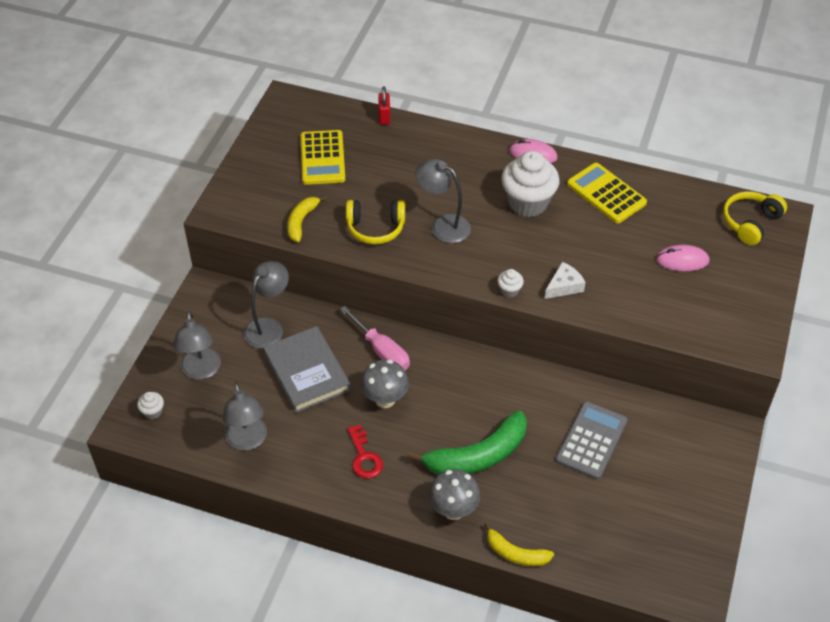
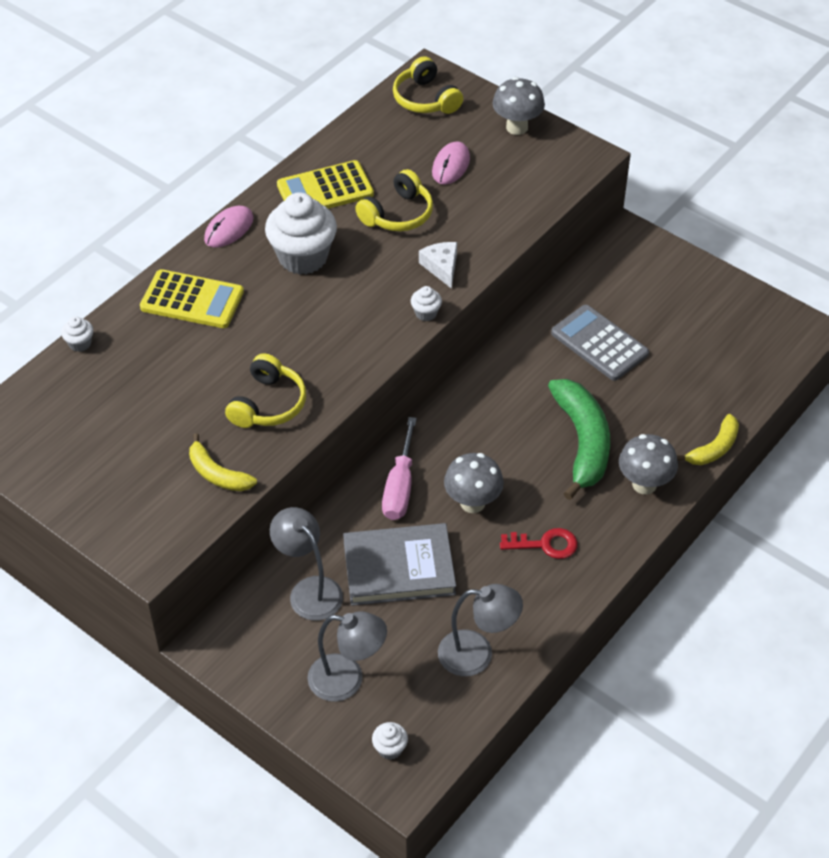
camera: 70 degrees left, 0 degrees up
(322, 158) = (116, 424): yellow calculator -> yellow calculator (192, 300)
(381, 351) = (400, 486): pink screwdriver -> pink screwdriver turned 120 degrees clockwise
(384, 117) = (80, 343): red padlock -> white cupcake
(443, 225) = (297, 341): grey lamp -> none
(606, 243) = (398, 214): none -> yellow headphones
(757, 290) = (517, 127): none -> grey mushroom

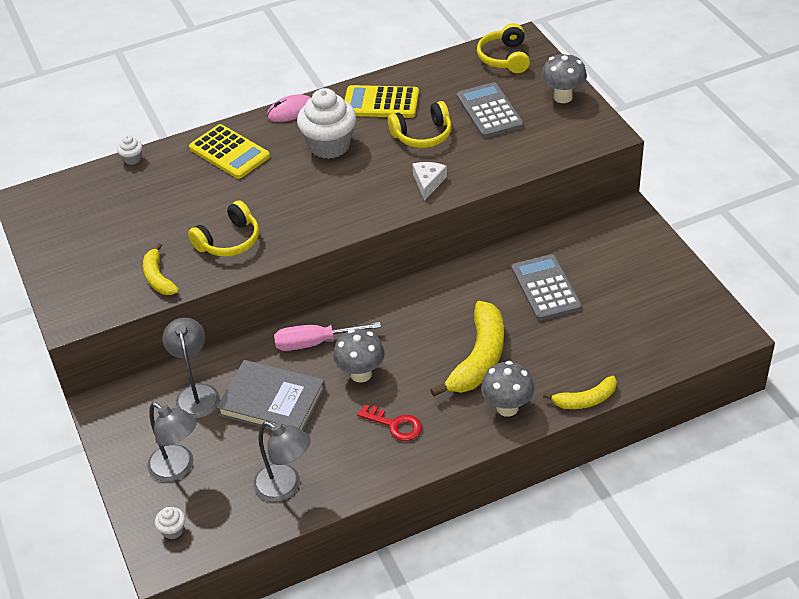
camera: 30 degrees right, 5 degrees down
(400, 486) = (315, 343): pink screwdriver -> pink screwdriver turned 45 degrees clockwise
(426, 313) = (391, 212): white cupcake -> none
(451, 165) = (489, 111): pink mouse -> grey calculator
(582, 443) = (479, 359): green banana -> yellow banana

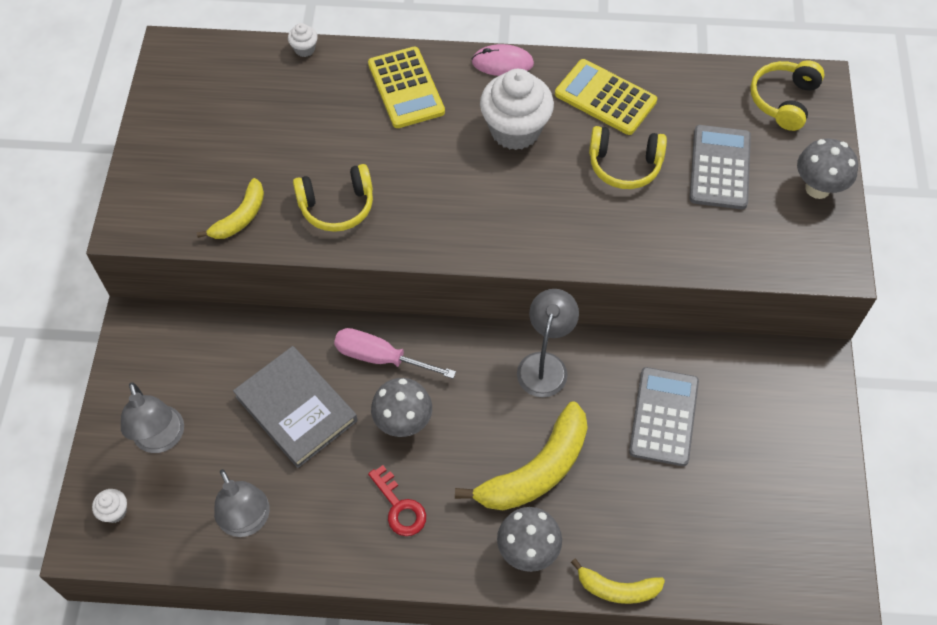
camera: 25 degrees right, 15 degrees up
(158, 277) = (240, 217): yellow banana -> yellow banana turned 150 degrees counterclockwise
(197, 394) = (231, 358): grey lamp -> grey lamp (545, 364)
(428, 182) = (591, 234): white cheese -> none

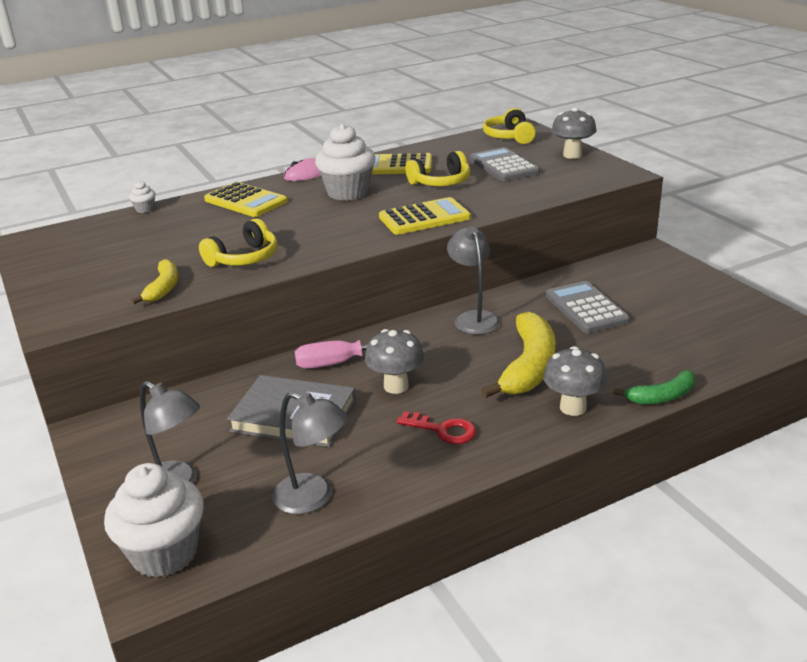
camera: 30 degrees left, 30 degrees down
(115, 512) = (165, 553): white cupcake -> white cupcake, size x2.33
(552, 231) = (424, 218): none -> yellow calculator
(617, 588) = (661, 396): yellow banana -> green banana

